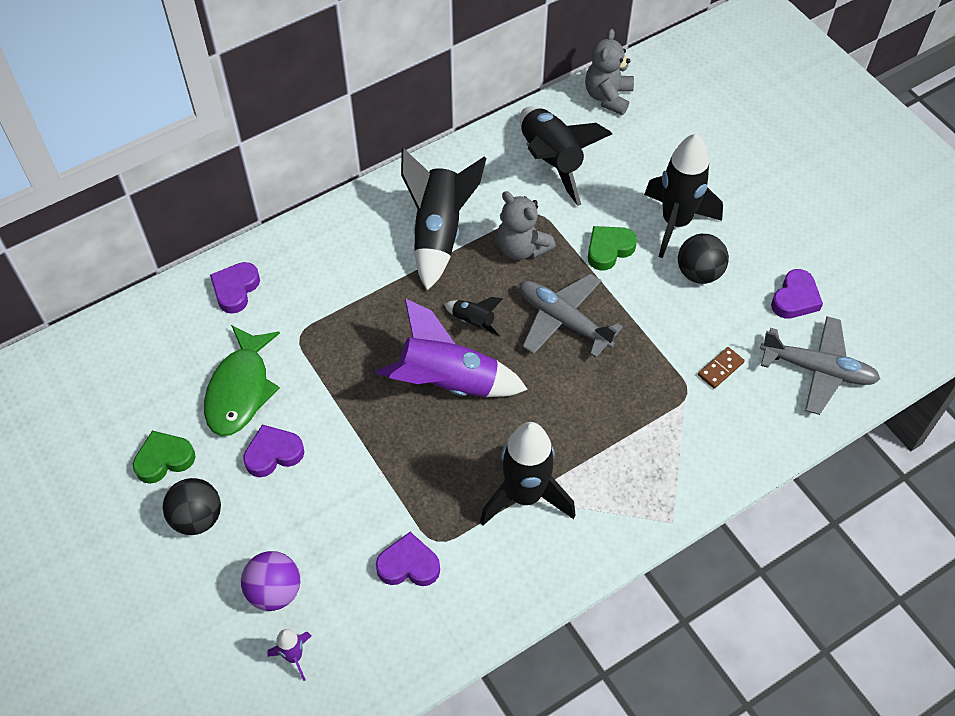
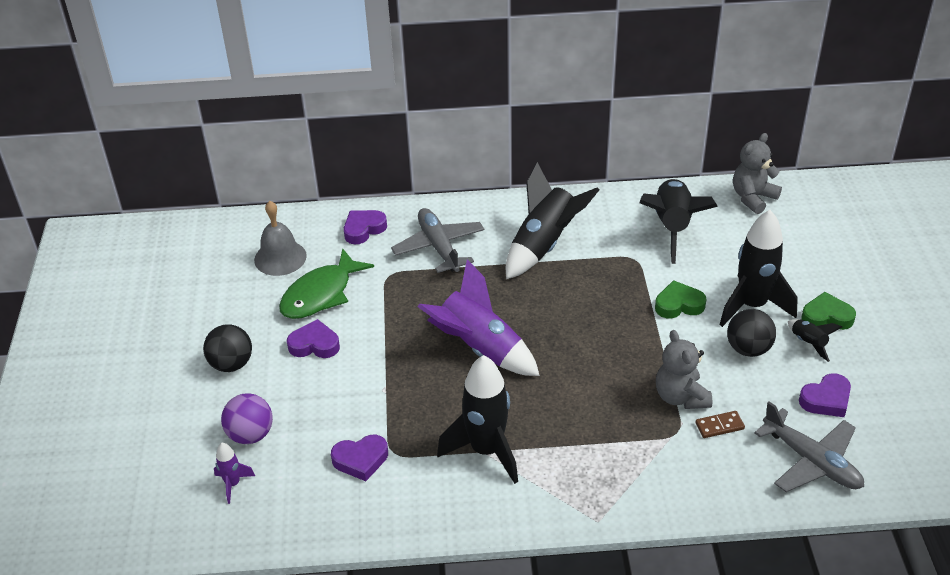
camera: 30 degrees right, 15 degrees down
(164, 363) = (280, 257): none -> grey bell
(164, 459) = (236, 318): green heart -> green heart (826, 317)
(408, 565) = (361, 460): purple heart -> purple heart turned 135 degrees clockwise
(473, 322) = (529, 314): black rocket -> black rocket (808, 343)
(521, 248) = (605, 278): grey teddy bear -> grey teddy bear (680, 397)
(563, 320) = (604, 340): grey plane -> grey plane (439, 247)

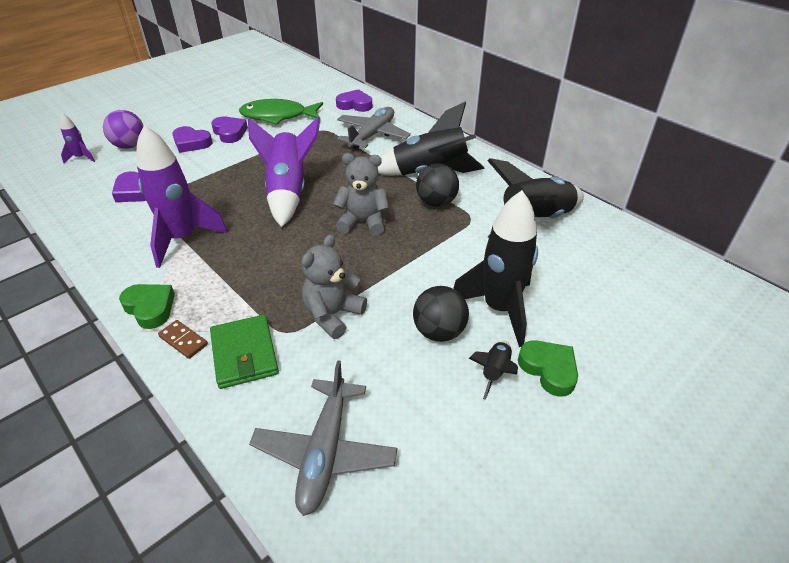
camera: 50 degrees right, 0 degrees up
(231, 364) = (187, 116): black ball -> black ball (436, 202)
(280, 257) = (296, 92): grey bell -> none
(486, 451) = (182, 239): black rocket -> purple rocket
(679, 304) = (446, 264): green heart -> green heart (150, 308)
(682, 466) = (244, 354): none -> green wallet
(719, 426) = (317, 356): brown domino -> brown domino (183, 340)
(753, 198) = (639, 248): grey teddy bear -> grey teddy bear (363, 222)
(826, 399) = (427, 423): purple heart -> purple heart (191, 143)

